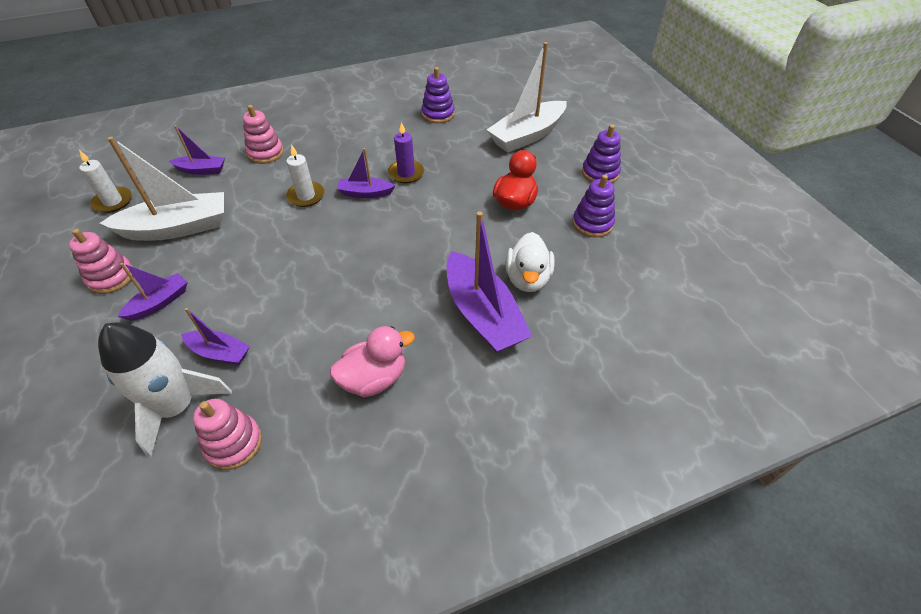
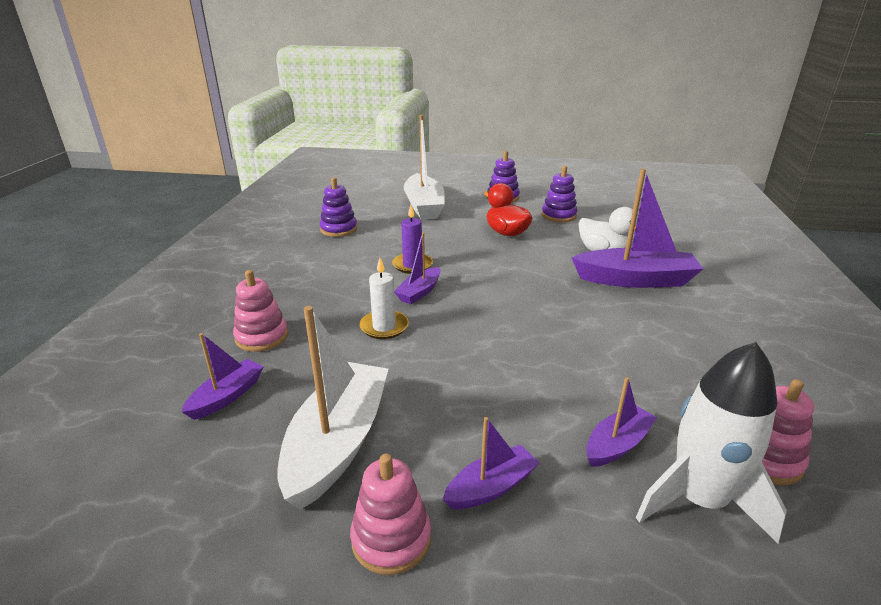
camera: 60 degrees left, 20 degrees down
(113, 201) = (184, 511): white candle -> none
(159, 303) = (491, 487): purple boat -> purple boat turned 75 degrees clockwise
(374, 378) = (693, 348): pink duck -> none

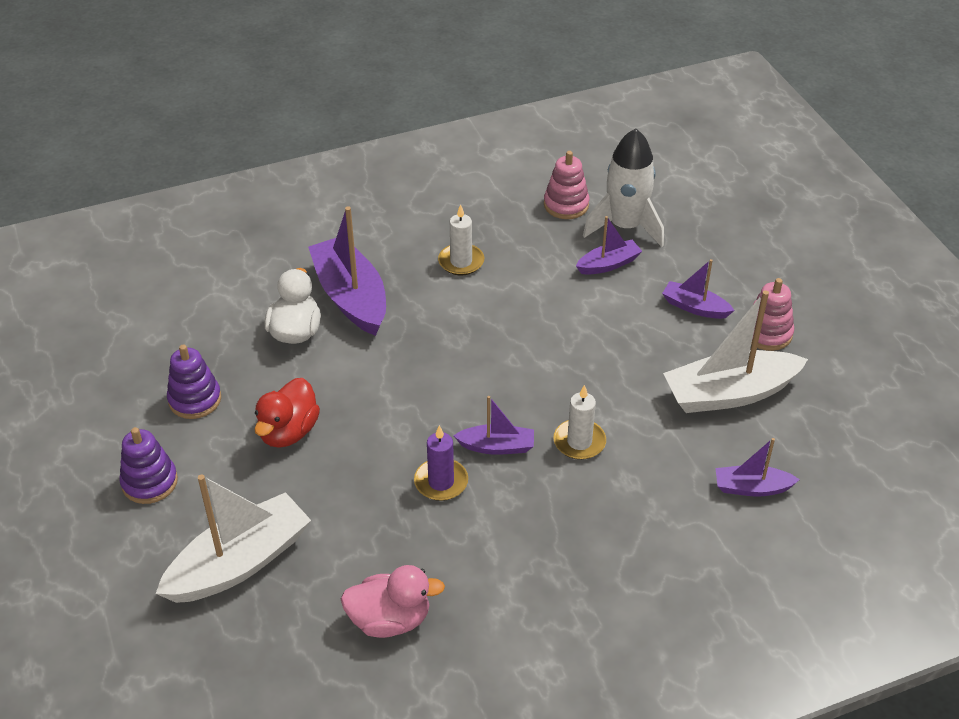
camera: 120 degrees left, 15 degrees up
(262, 337) = (669, 523): pink stacking toy -> none
(338, 229) = (390, 619): purple stacking toy -> pink duck
(617, 444) = (608, 264): purple boat -> purple boat turned 135 degrees clockwise
(664, 343) = (461, 262): none -> white candle

